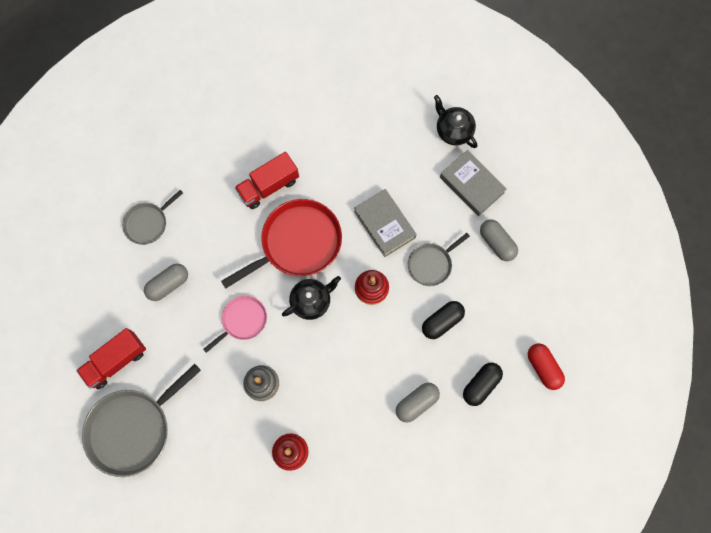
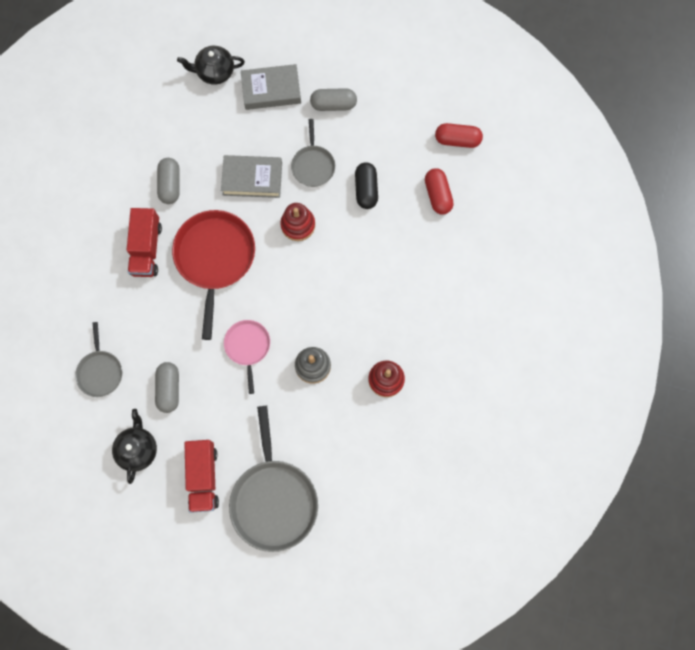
camera: 55 degrees left, 0 degrees up
(311, 301) = (273, 280): black teapot -> black teapot (138, 449)
(416, 403) = (417, 253): grey capsule -> grey capsule (170, 185)
(481, 385) = (437, 195): black capsule -> red capsule

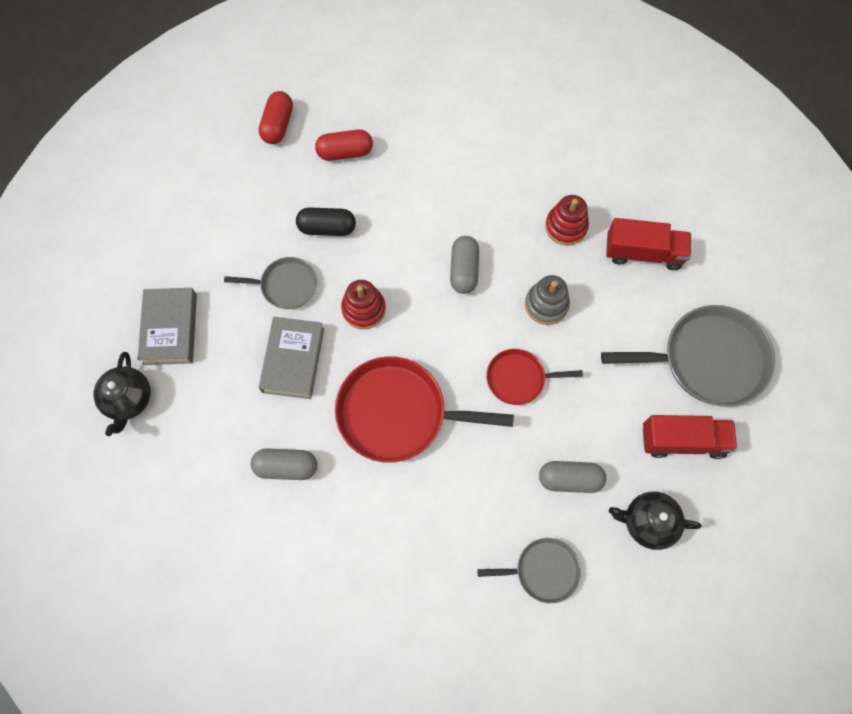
camera: 85 degrees left, 5 degrees down
(147, 249) = (375, 502): red truck -> red truck (643, 253)
(248, 347) = (519, 378): pink pan -> red pan
(333, 104) = (206, 255): grey capsule -> grey capsule (464, 270)

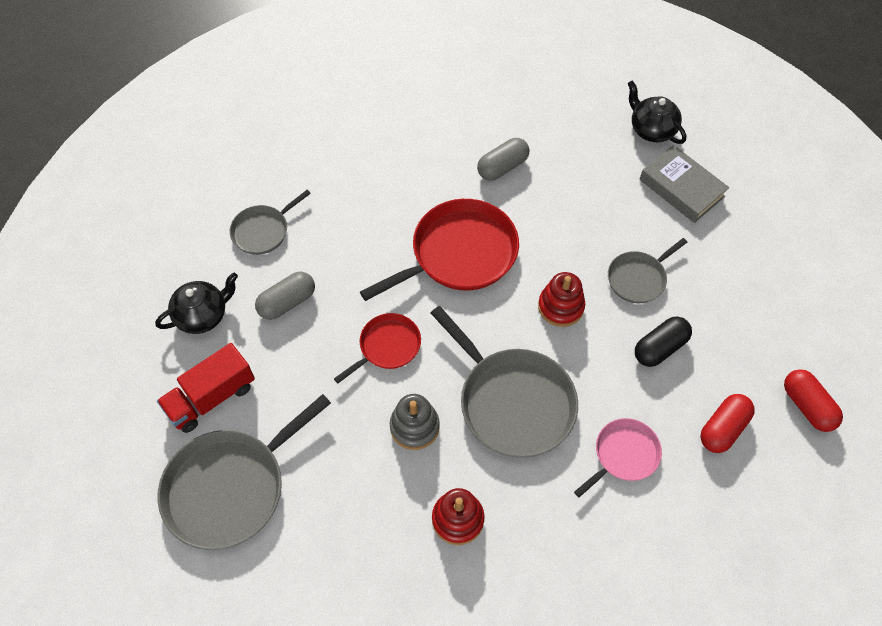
camera: 140 degrees right, 10 degrees down
(293, 360) = (572, 232): grey book -> none
(424, 184) = (623, 455): none -> pink pan
(464, 270) = (512, 402): grey capsule -> grey pan
(643, 253) = (362, 552): red truck -> none

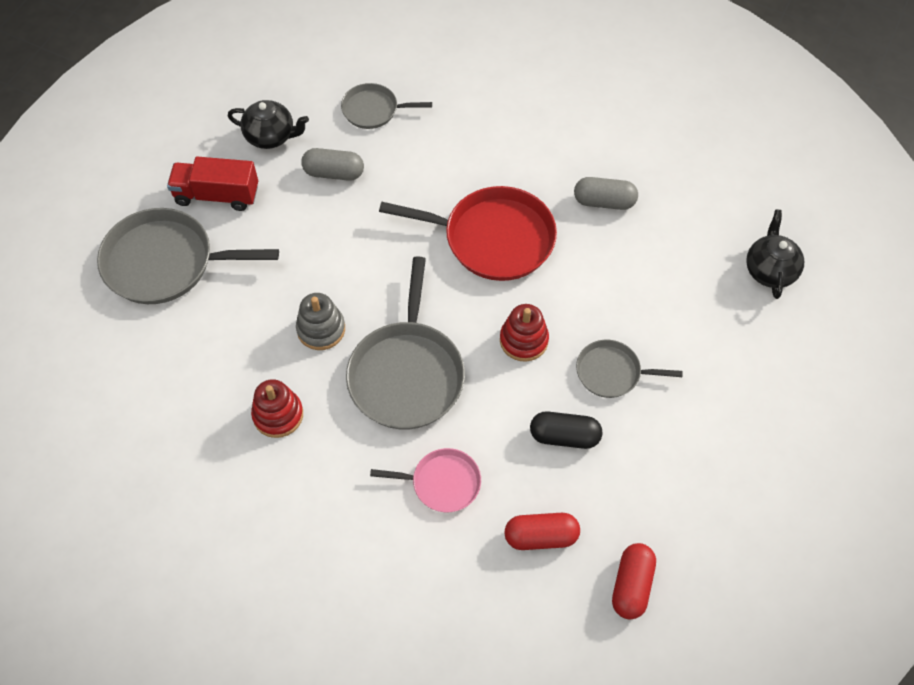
camera: 45 degrees right, 0 degrees up
(387, 347) = (365, 260): red pan -> none
(681, 188) = (737, 336): grey book -> none

